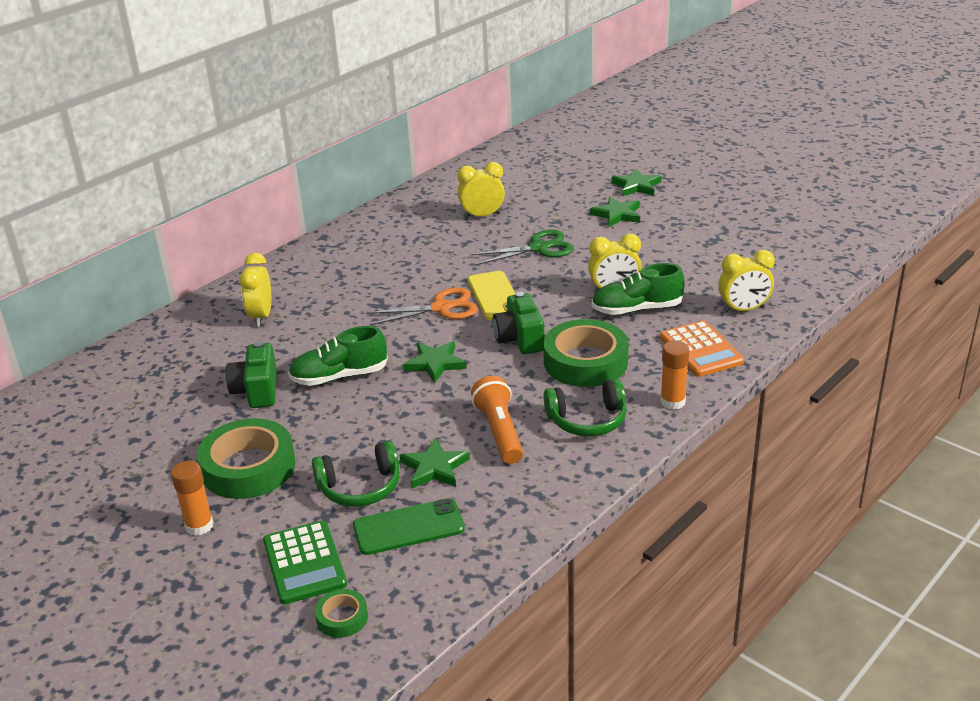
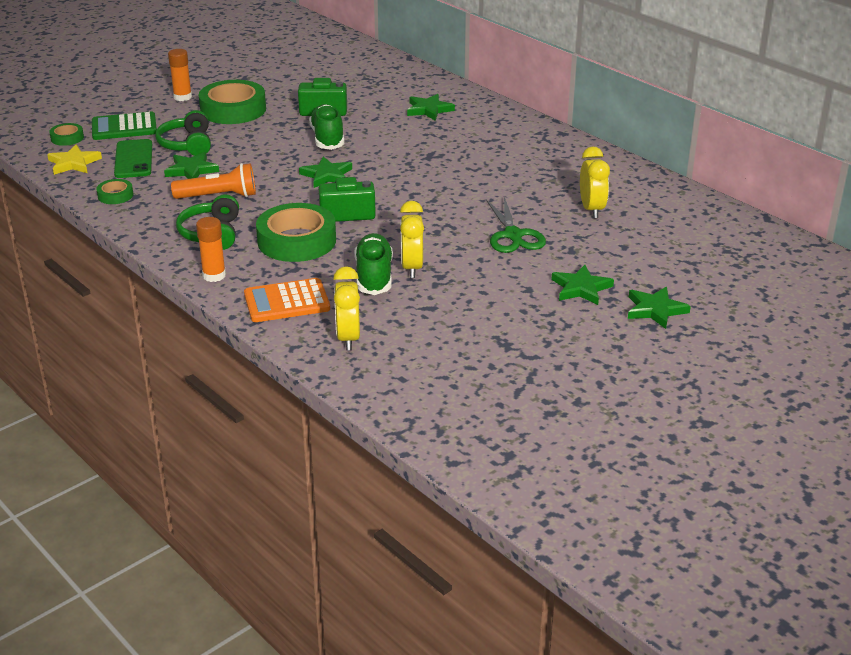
camera: 95 degrees right, 0 degrees up
(261, 317) = (429, 110): yellow clock -> green star
(426, 586) = (74, 163): none -> yellow star
(441, 308) = (414, 181): orange scissors -> none
(495, 296) = (425, 206): yellow phone -> none
(514, 518) = (115, 195): none -> green tape

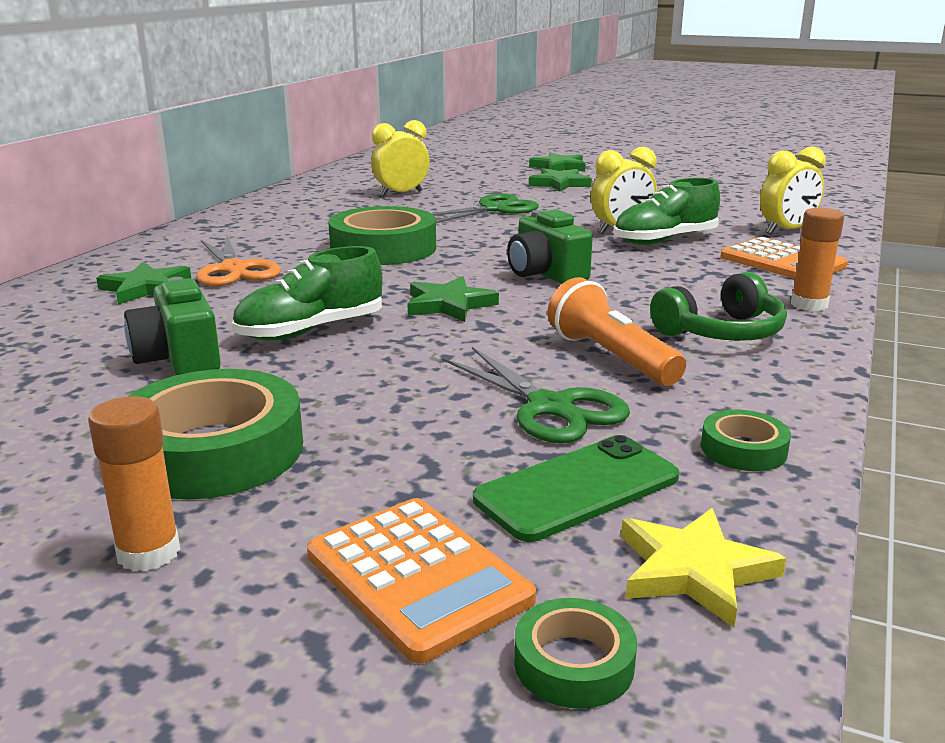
camera: 115 degrees left, 10 degrees down
(124, 127) = (418, 577): green calculator -> orange calculator
(187, 144) = (443, 448): green headphones -> none
(191, 170) = (550, 407): green star -> green scissors
(297, 241) = (654, 283): green tape -> green tape (383, 248)
(441, 132) = (234, 269): none -> orange scissors

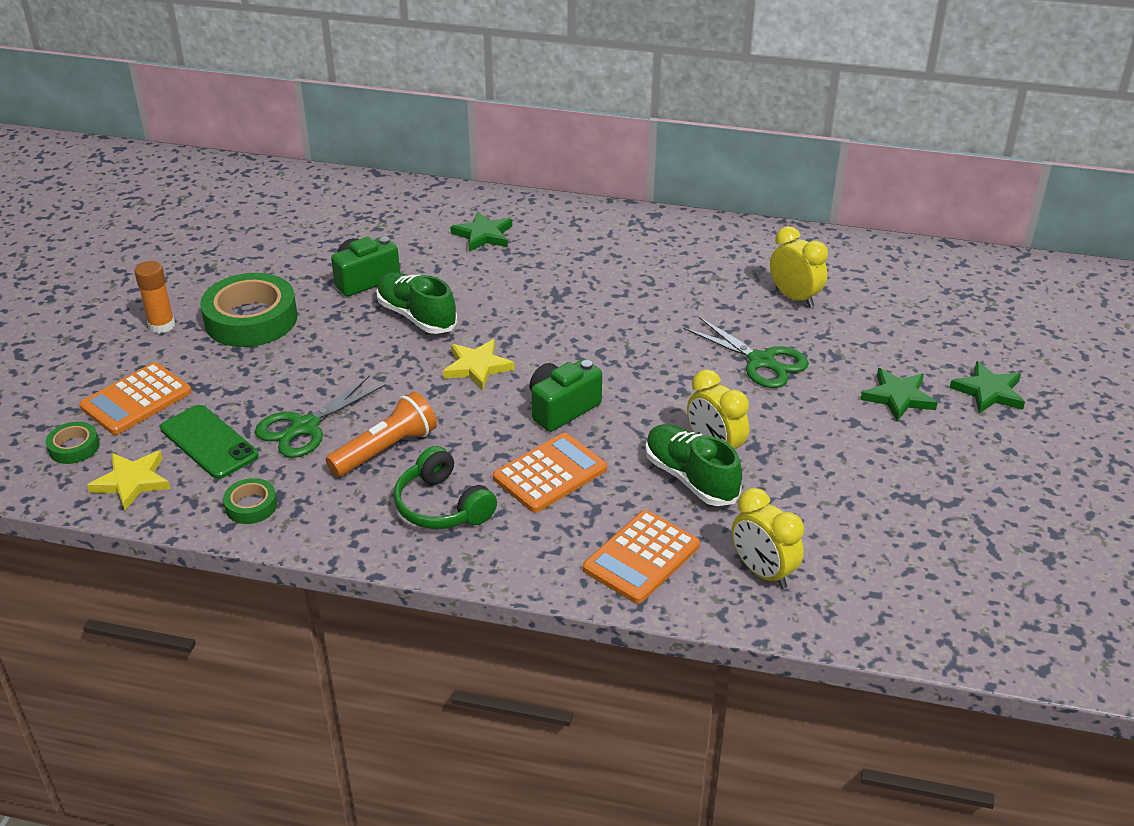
camera: 80 degrees right, 15 degrees up
(234, 269) = (532, 259): orange scissors -> none
(383, 248) = (607, 316): green tape -> none
(449, 305) = (477, 367): green star -> yellow star
(659, 285) = (550, 473): none -> orange calculator
(809, 304) = (517, 563): orange glue stick -> none

